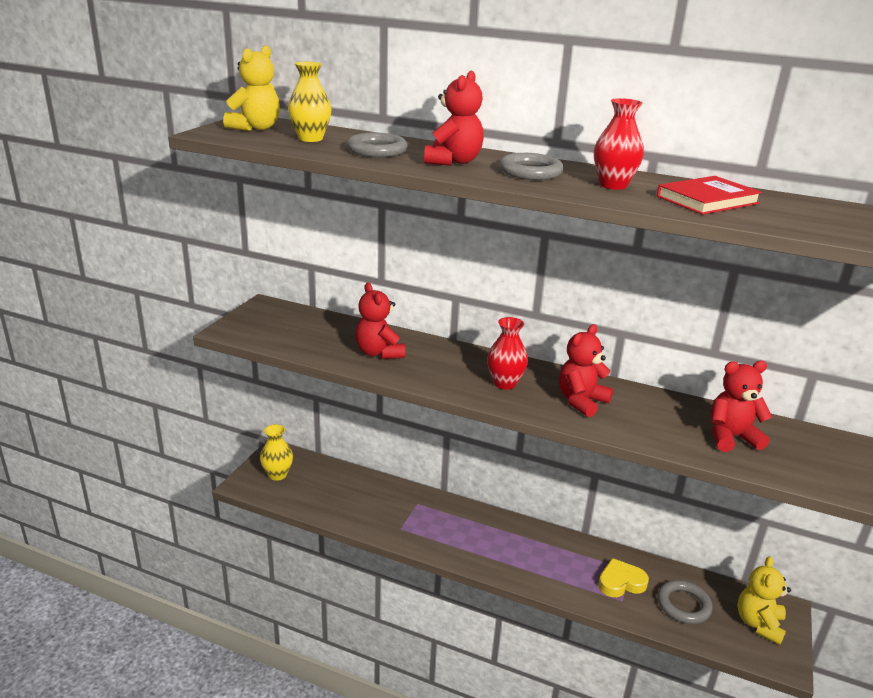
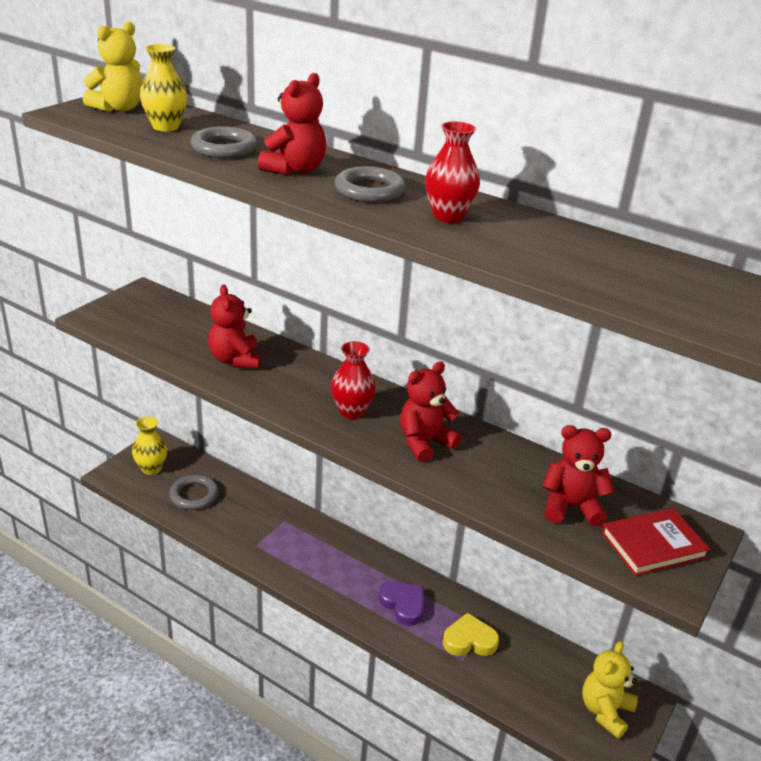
camera: 10 degrees right, 5 degrees up
(551, 560) = (403, 604): none -> purple heart
(683, 605) = (529, 676): grey ring -> grey ring (194, 495)
(707, 200) = (540, 246): red book -> red book (653, 545)

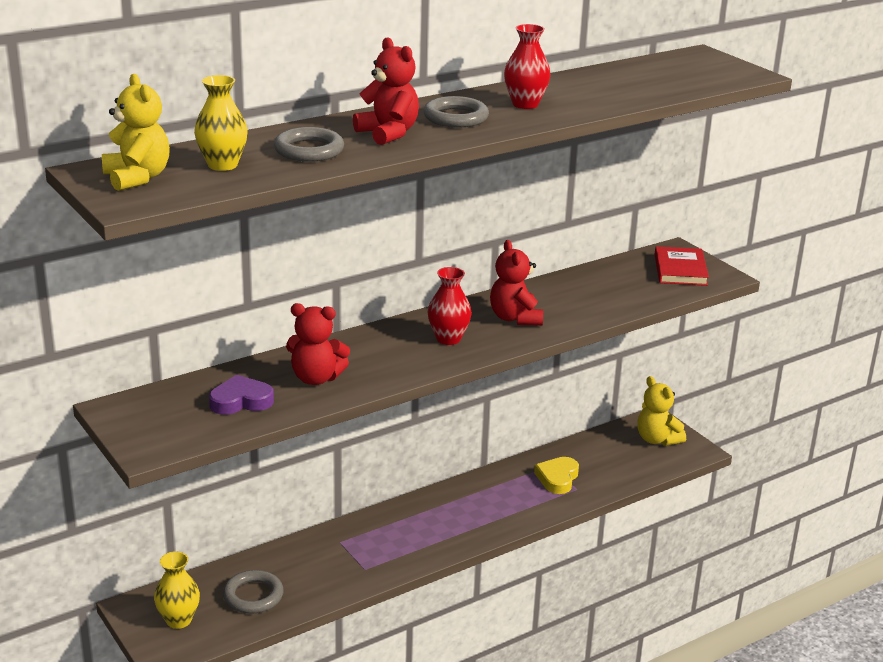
camera: 65 degrees left, 5 degrees down
(403, 604) = (498, 500): purple heart -> purple heart (241, 401)
(571, 507) = (627, 285): red teddy bear -> none

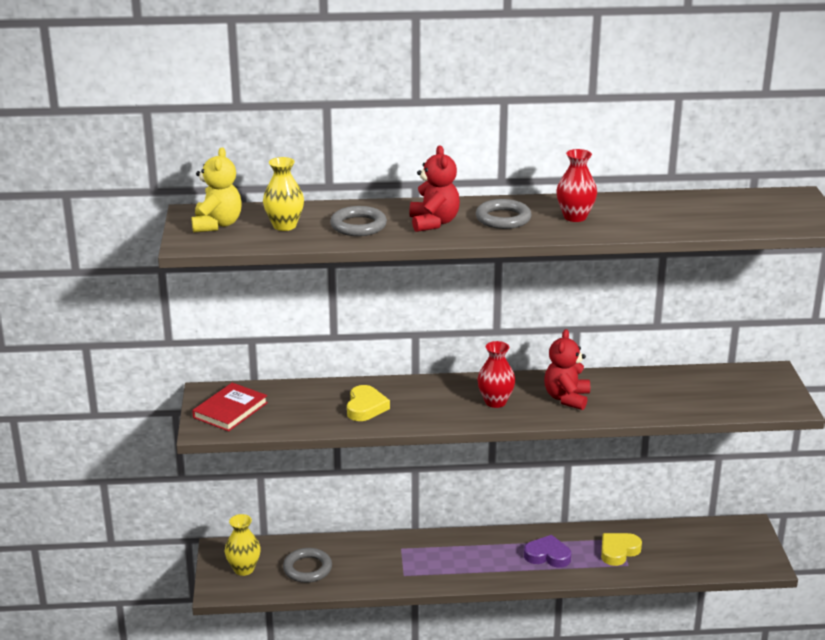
camera: 30 degrees right, 0 degrees up
(241, 401) = (297, 410): purple heart -> purple heart (547, 555)
(316, 378) = (365, 407): red teddy bear -> yellow heart
(657, 439) = (737, 544): yellow teddy bear -> none
(680, 270) = (757, 391): red book -> red book (230, 410)

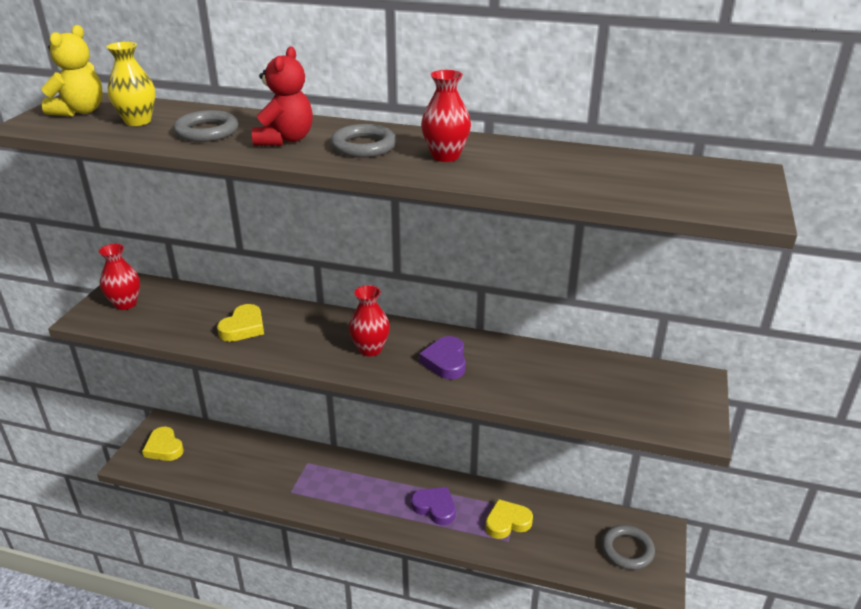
camera: 20 degrees right, 5 degrees up
(230, 410) = (125, 304): red book -> red vase
(244, 569) = (164, 448): yellow vase -> yellow heart
(307, 568) = (215, 462): grey ring -> grey ring (627, 550)
(566, 398) = (445, 361): red teddy bear -> purple heart

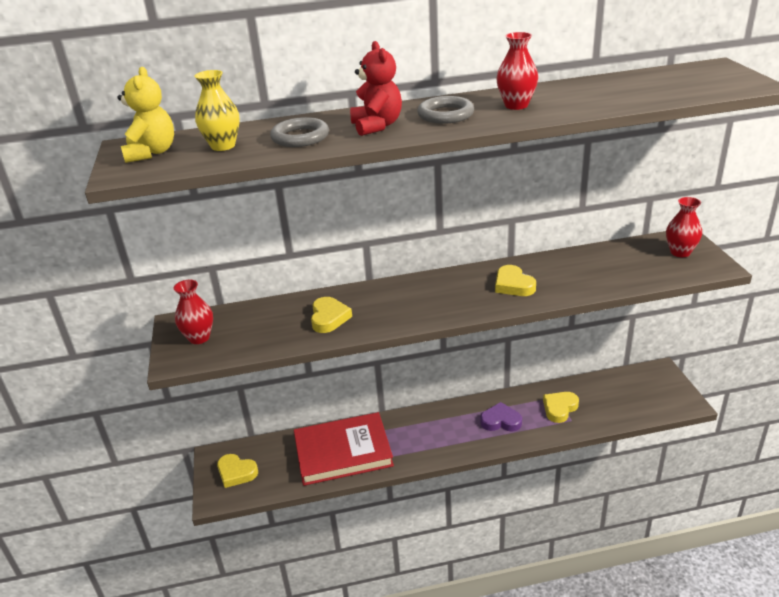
camera: 25 degrees left, 0 degrees up
(265, 470) = (343, 452): none -> red book
(370, 349) = (449, 297): red vase -> red vase (680, 252)
(445, 361) = (513, 285): purple heart -> yellow heart
(627, 550) = (651, 391): grey ring -> none

